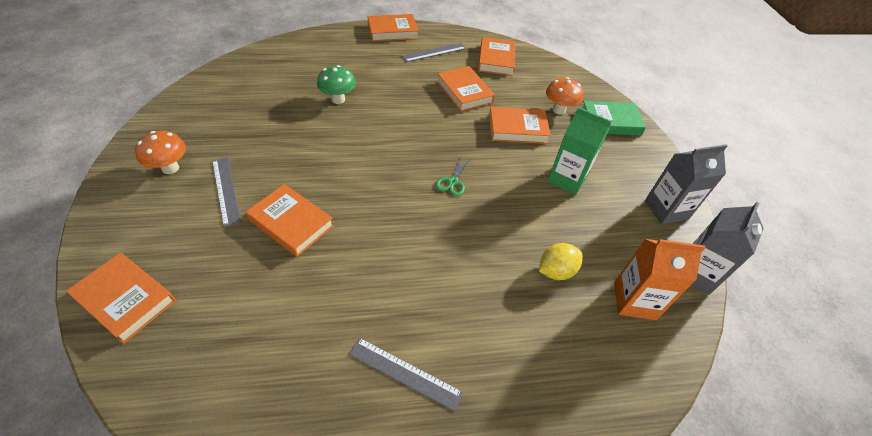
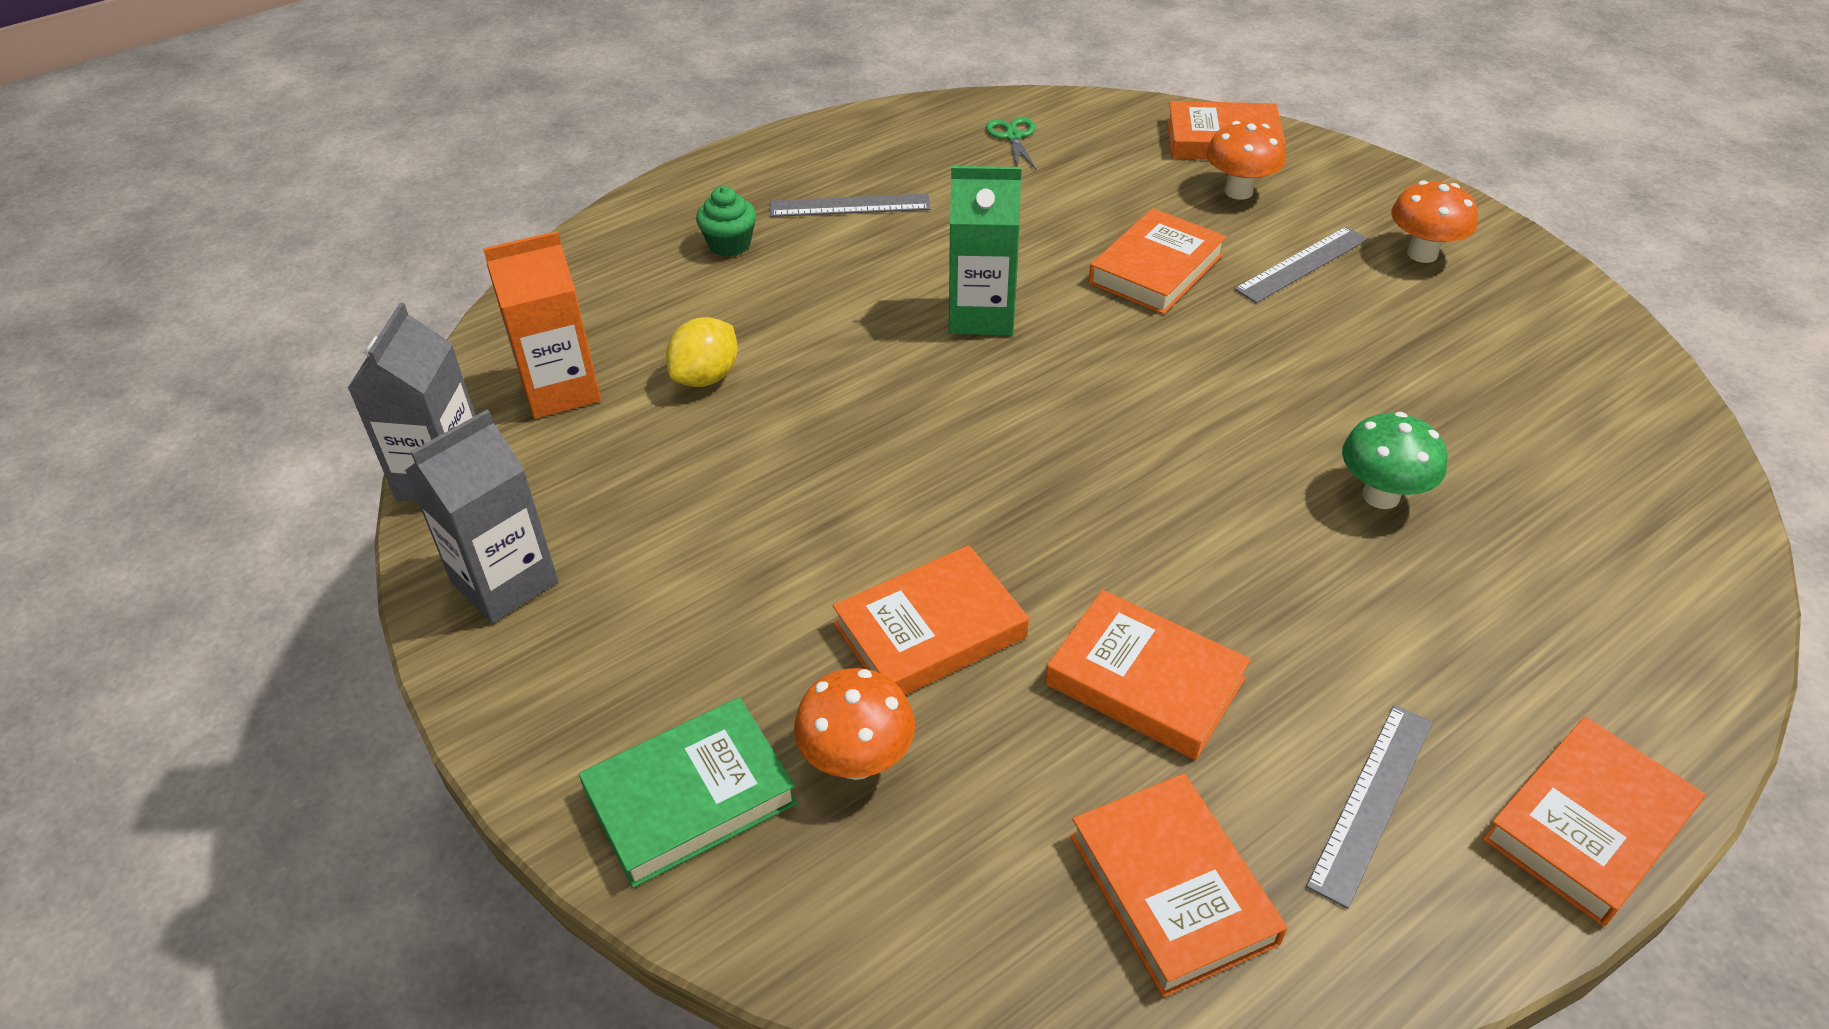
camera: 155 degrees right, 5 degrees down
(182, 251) = (1238, 191): none -> orange mushroom
(226, 190) = (1302, 264): grey ruler -> grey ruler turned 75 degrees counterclockwise
(291, 223) = (1155, 269): orange book -> orange book turned 60 degrees counterclockwise
(453, 182) = (975, 436): green scissors -> green scissors (1013, 136)
(502, 376) = (729, 244): none -> green cupcake
(567, 179) = (749, 551): green carton -> green carton (981, 315)

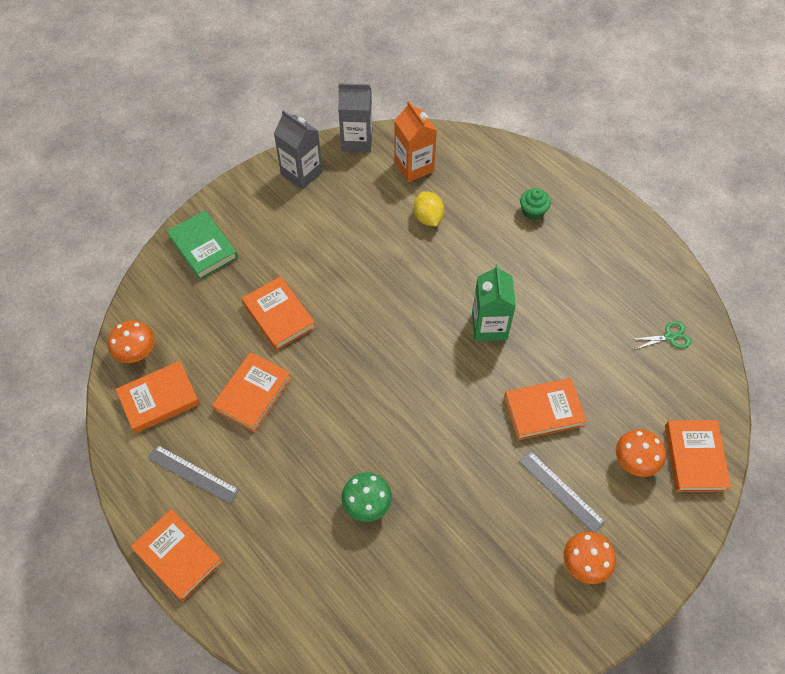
camera: 85 degrees right, 15 degrees up
(706, 377) = (428, 218): yellow lemon -> yellow lemon turned 45 degrees clockwise
(850, 206) = (578, 260): grey ruler -> none
(857, 761) = (217, 296): orange mushroom -> orange mushroom (137, 353)
(1155, 269) = (543, 411): orange book -> orange book turned 45 degrees counterclockwise

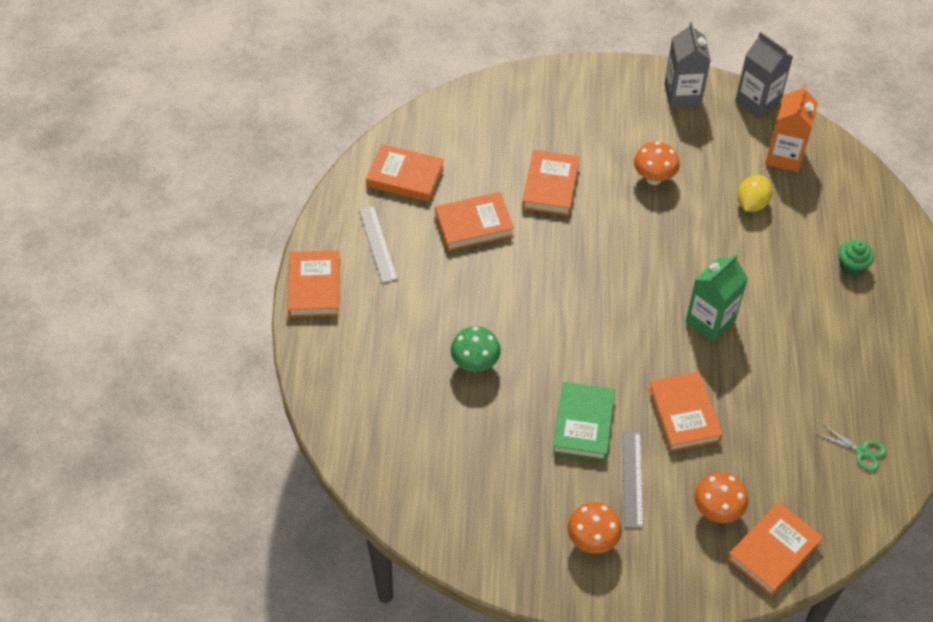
camera: 45 degrees right, 5 degrees down
(137, 353) = (422, 134): orange mushroom -> orange mushroom (653, 178)
(203, 247) = (546, 95): green book -> green book (583, 424)
(543, 411) = (684, 414): orange book -> orange book turned 45 degrees clockwise

